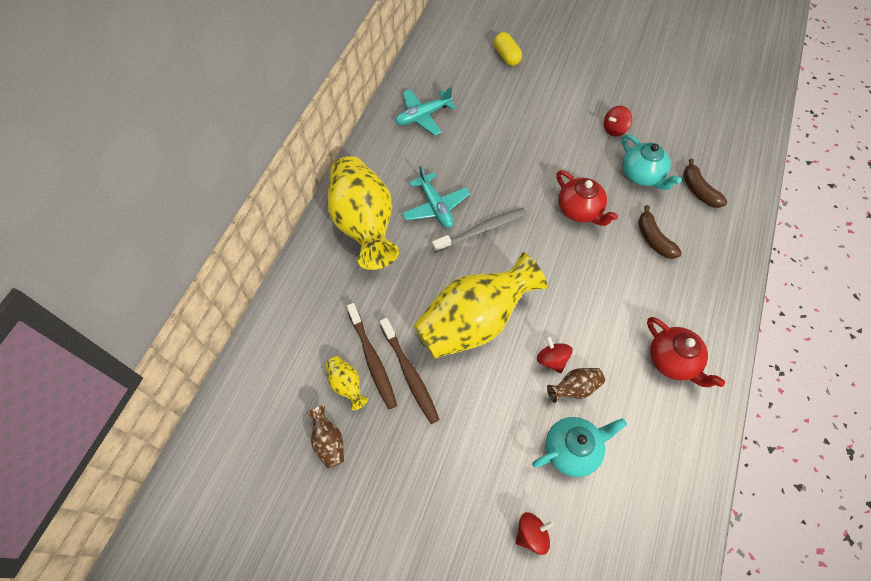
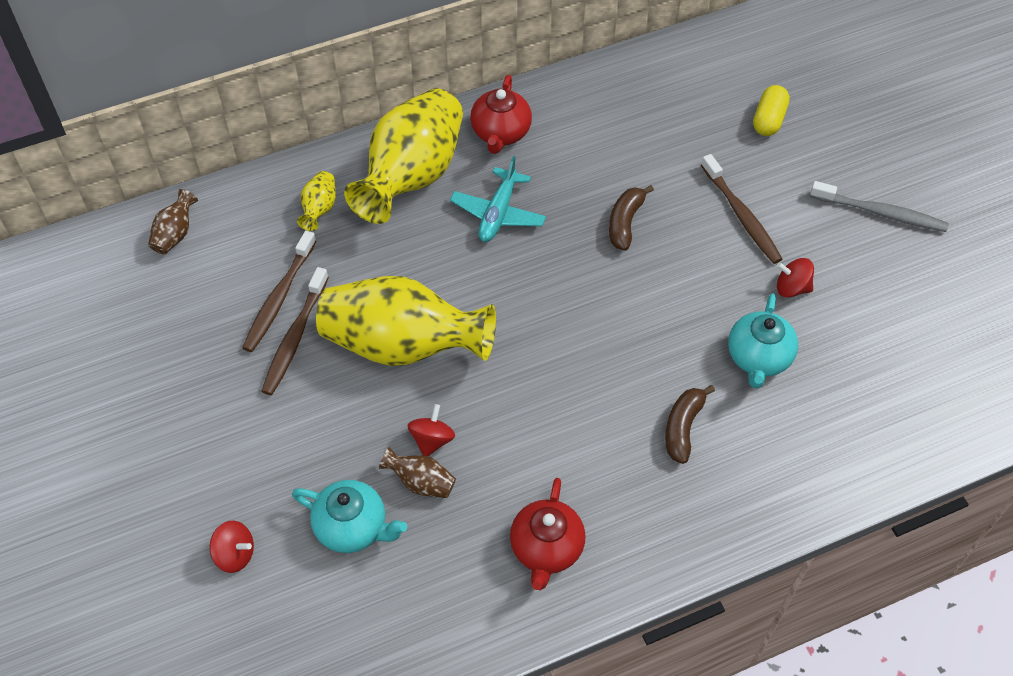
camera: 45 degrees right, 5 degrees down
(328, 442) = (169, 331): brown vase -> brown vase (175, 234)
(347, 385) = (234, 300): yellow vase -> yellow vase (319, 209)
(423, 116) = (596, 116): turquoise plane -> none
(482, 230) = (515, 271): grey toothbrush -> grey toothbrush (881, 213)
(551, 112) = (741, 216): none -> brown toothbrush
(580, 210) = (640, 335): red teapot -> red teapot (500, 133)
(698, 190) = (804, 425): brown banana -> brown banana (625, 222)

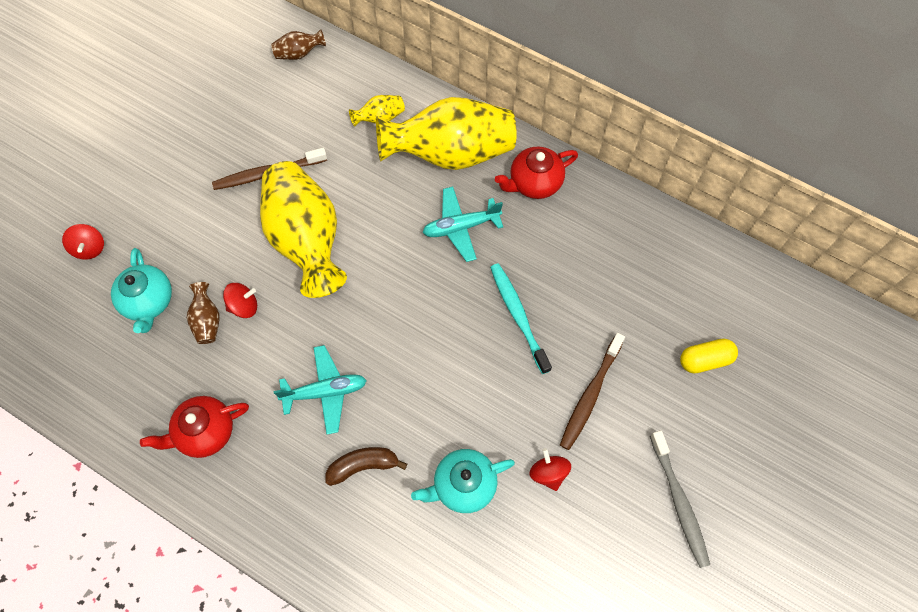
camera: 55 degrees right, 10 degrees up
(279, 298) = (292, 143): brown toothbrush -> none
(583, 418) = (325, 392): none -> turquoise plane
(625, 222) = (518, 316): brown banana -> turquoise toothbrush

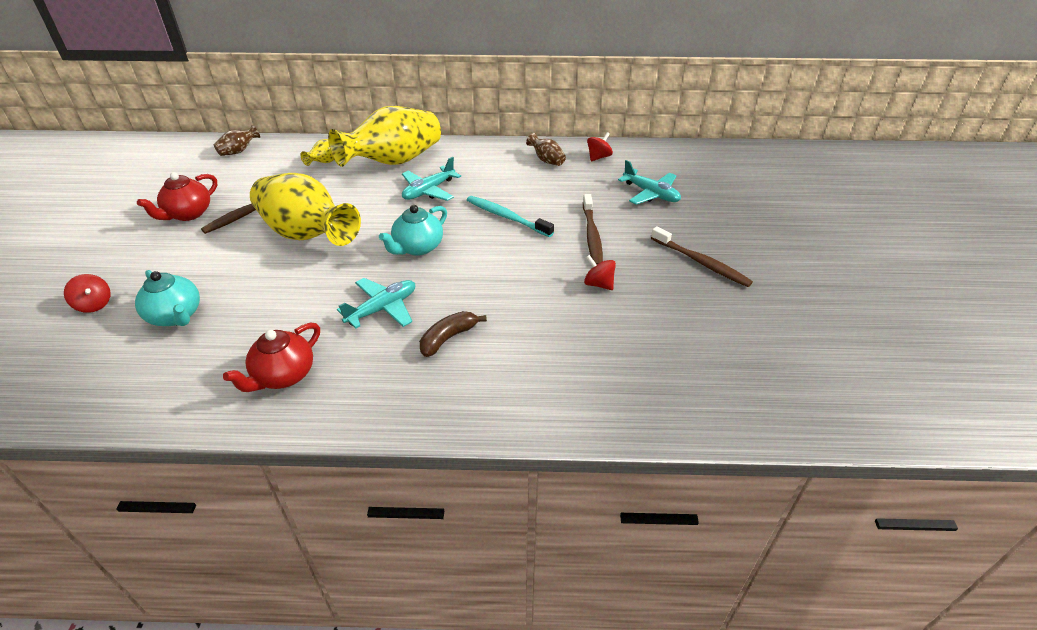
camera: 30 degrees left, 25 degrees down
(207, 320) = (243, 307): brown vase -> brown vase (546, 160)
(244, 306) = (273, 287): red spinning top -> red spinning top (598, 157)
(463, 485) = (540, 316): turquoise teapot -> turquoise teapot (417, 247)
(534, 183) = (465, 157): red teapot -> red teapot (188, 214)
(679, 502) = (701, 263): grey toothbrush -> brown toothbrush
(705, 360) = (651, 194): yellow capsule -> turquoise plane

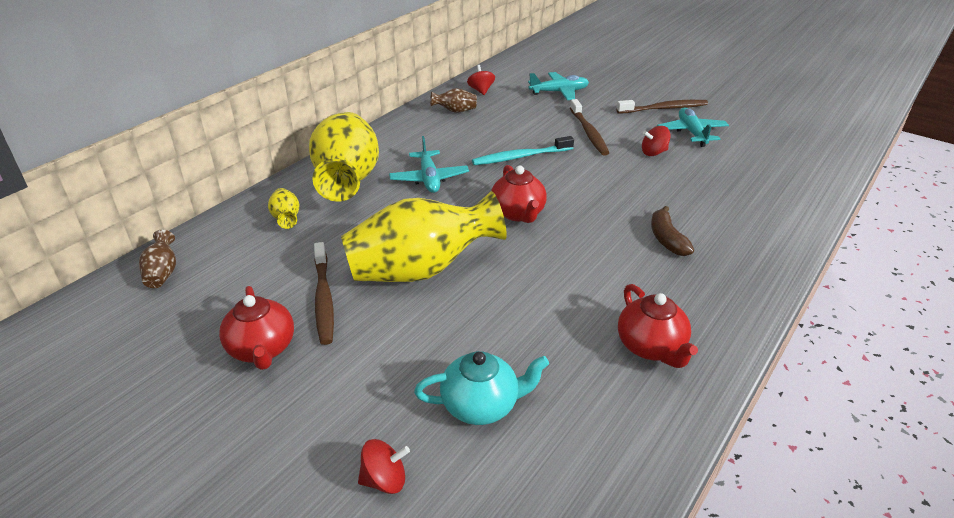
camera: 55 degrees left, 5 degrees down
(382, 309) = (596, 260): turquoise plane -> turquoise plane (692, 133)
(417, 247) = (518, 213): turquoise teapot -> red teapot
(592, 235) = (588, 133): brown toothbrush -> brown toothbrush turned 45 degrees clockwise

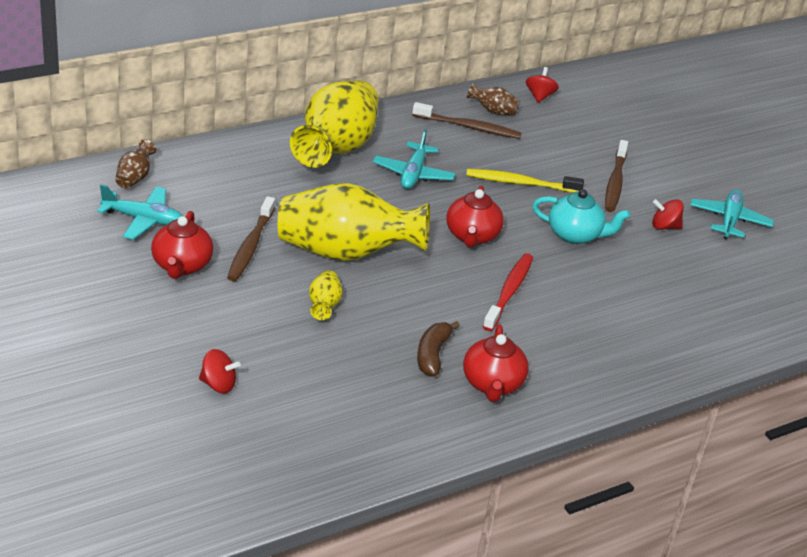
camera: 20 degrees right, 0 degrees up
(286, 218) = (259, 166): yellow vase -> yellow vase (324, 306)
(481, 405) = (321, 368): turquoise teapot -> turquoise teapot (575, 235)
(520, 157) = (520, 183): turquoise toothbrush -> yellow toothbrush
(559, 92) = (625, 126): turquoise plane -> turquoise plane (143, 219)
(589, 250) = (509, 292): none -> red toothbrush
(664, 109) = (726, 184): brown toothbrush -> brown toothbrush (469, 127)
(666, 239) = (593, 310): brown banana -> brown banana (432, 355)

